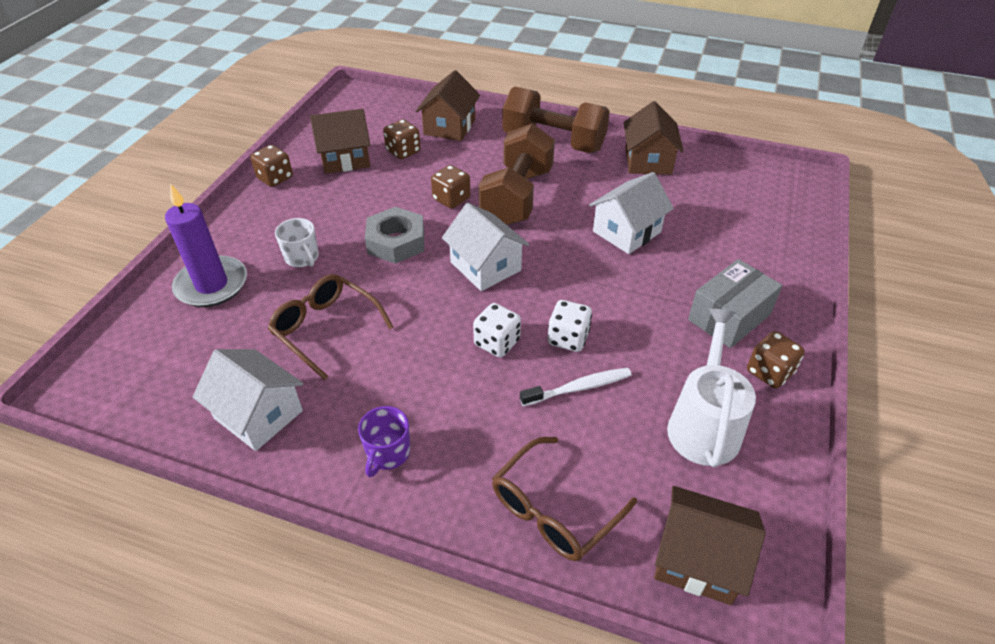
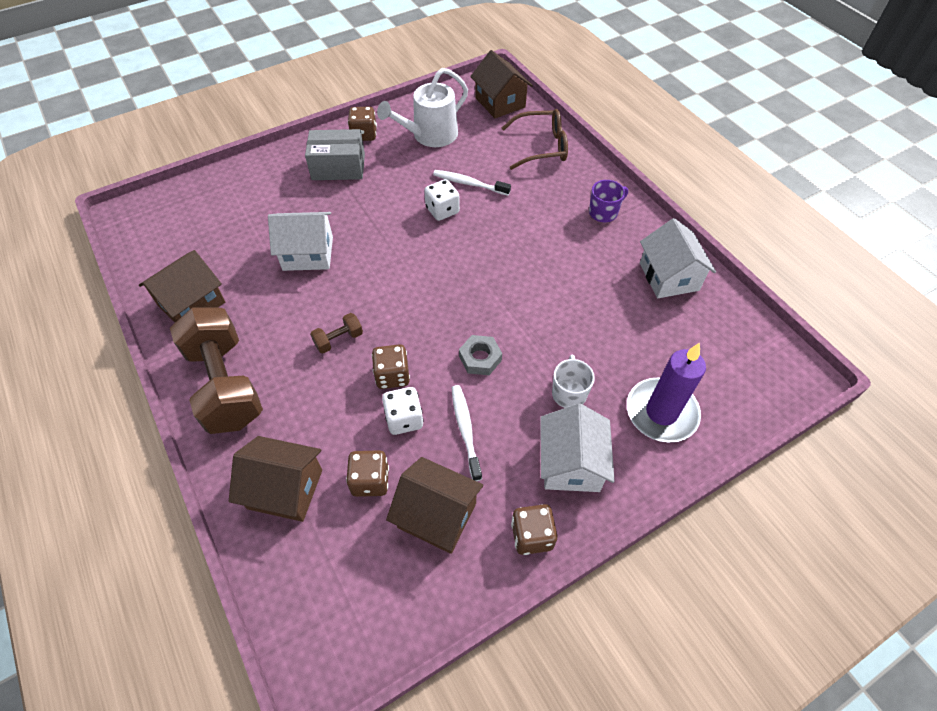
camera: 140 degrees left, 10 degrees up
(325, 328) = (591, 311): brown glasses -> none
(365, 199) = (465, 430): none -> white toothbrush
(396, 242) = (480, 358): grey nut -> grey nut, size x0.66
(449, 127) = (285, 489): brown house -> brown house turned 45 degrees clockwise
(485, 266) = (436, 290): white house -> white house (571, 463)
(497, 342) = (487, 233): white dice -> white dice (404, 419)
(517, 197) = (339, 340): brown dumbbell -> brown dumbbell, size x0.41

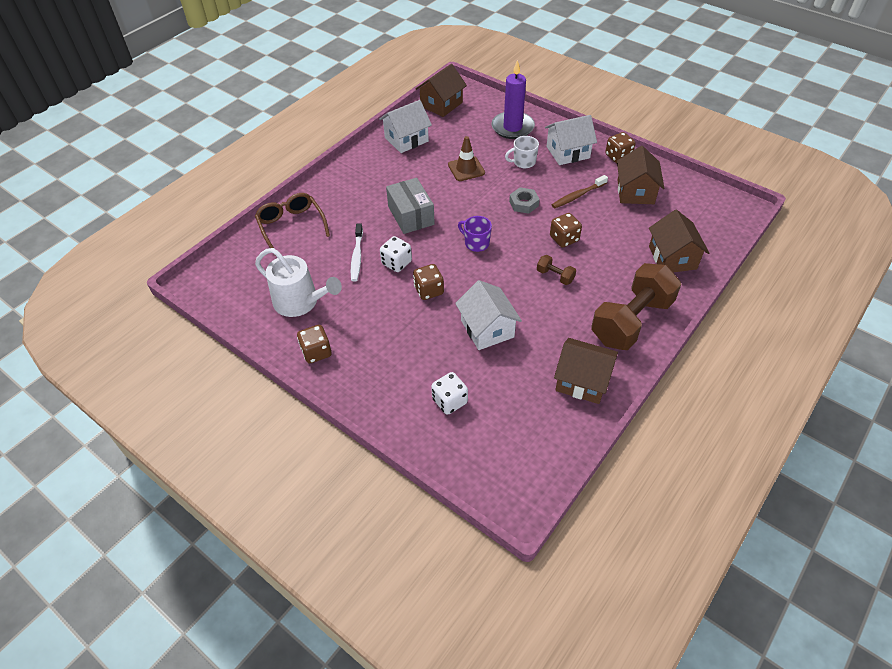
camera: 110 degrees left, 5 degrees down
(338, 167) = (372, 353): grey box -> grey box (411, 215)
(370, 481) = (638, 224): brown dice -> brown dice (429, 290)
(404, 419) = (590, 223): white dice -> white dice (449, 401)
(465, 430) = (578, 196): white toothbrush -> brown toothbrush
(500, 102) = (233, 268): brown house -> brown house (441, 104)
(579, 320) = (466, 169): none -> brown traffic cone
(604, 212) = (358, 177): purple mug -> purple mug (476, 243)

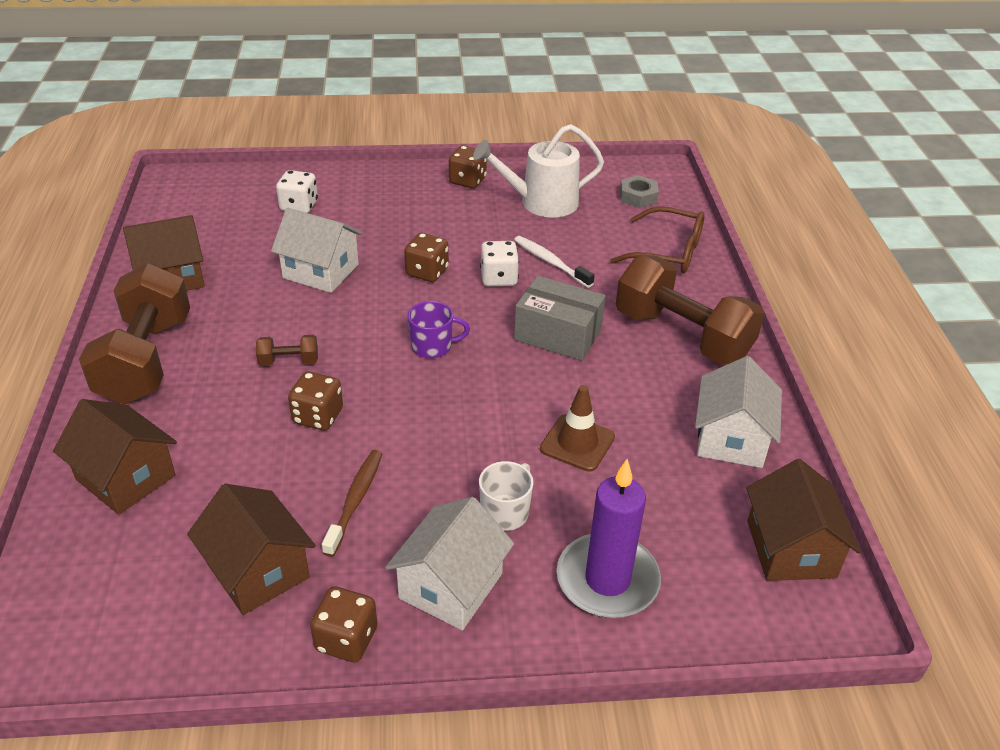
camera: 135 degrees right, 10 degrees down
(358, 183) = (682, 336): none -> brown dumbbell
(524, 203) = (428, 437): grey nut -> grey nut (638, 196)

